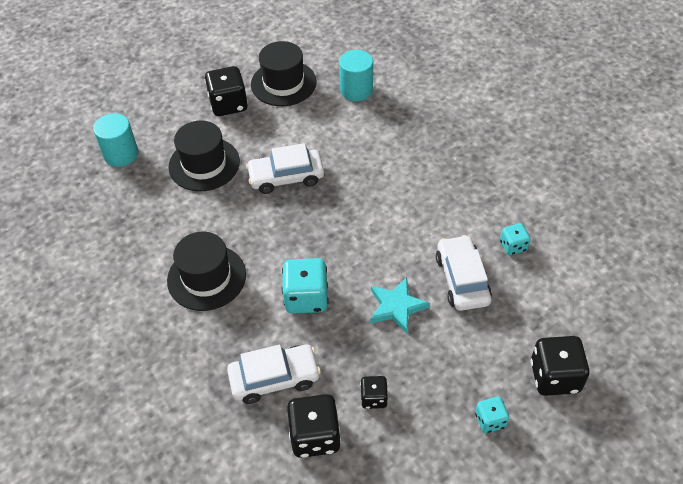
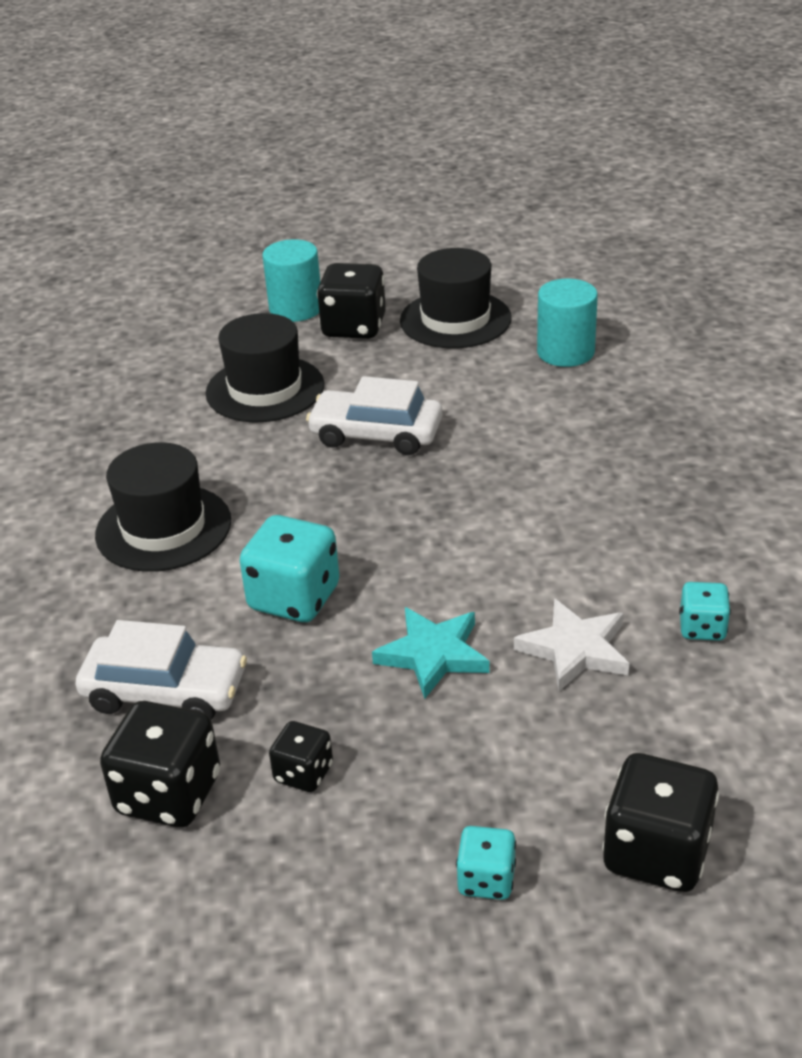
camera: 25 degrees right, 15 degrees down
(121, 154) = (158, 350): turquoise cylinder -> turquoise cylinder (296, 309)
(462, 279) = (575, 650): white car -> white star

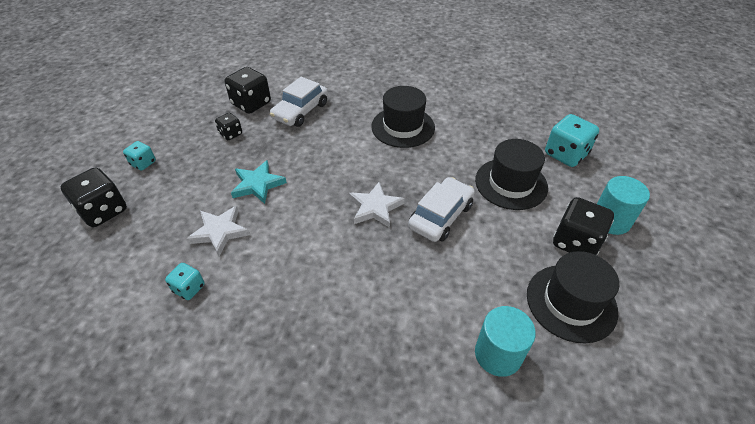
camera: 110 degrees right, 10 degrees up
(294, 598) = (326, 153): turquoise dice -> turquoise dice (565, 154)
(400, 499) = (375, 207): none -> white star

